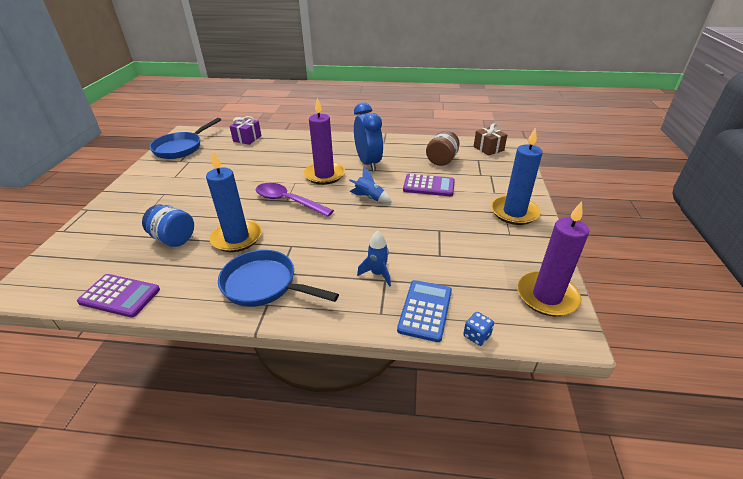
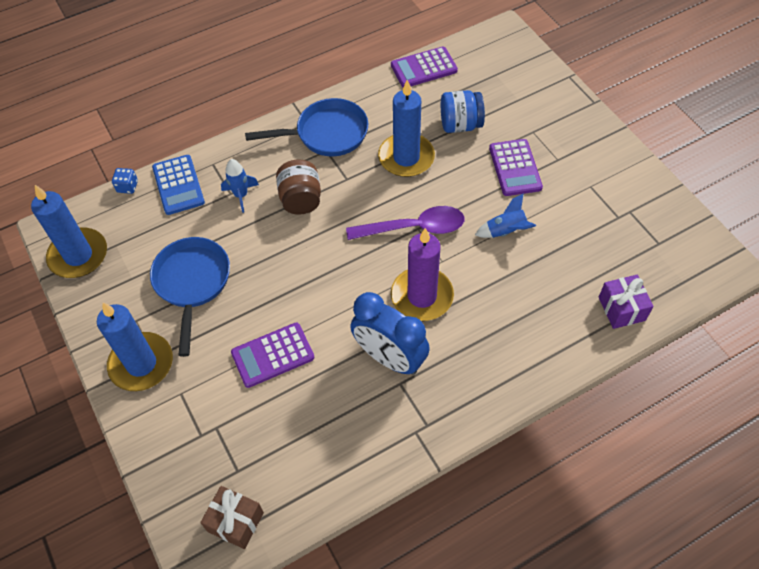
camera: 145 degrees right, 20 degrees up
(181, 148) = (672, 233): blue pan -> blue pan (192, 283)
(190, 201) = (515, 168): none -> purple calculator
(369, 198) = (328, 288): blue rocket -> blue rocket (505, 231)
(442, 160) = (291, 433): brown jar -> brown jar (301, 199)
(547, 296) = (78, 255): purple candle -> blue candle

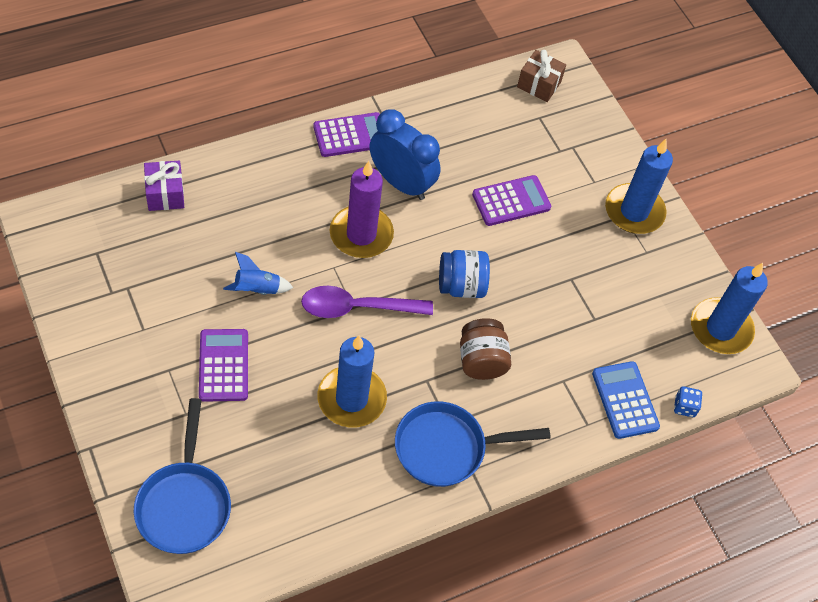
camera: 175 degrees right, 0 degrees up
(192, 283) = (595, 281): blue pan -> blue pan (184, 504)
(241, 195) = (550, 376): blue rocket -> none
(424, 68) = (304, 541): purple calculator -> purple calculator (351, 135)
(460, 125) = (274, 437): blue jar -> blue jar (461, 286)

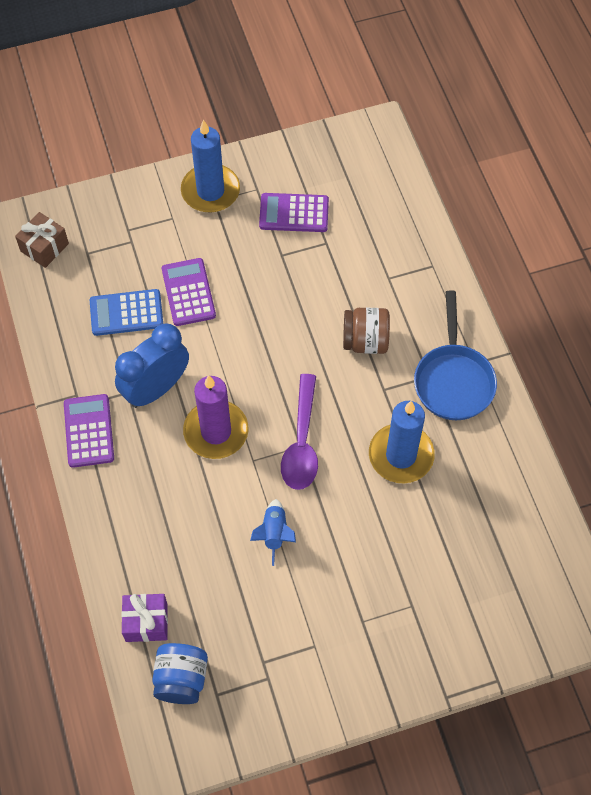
camera: 75 degrees left, 5 degrees up
(184, 504) = (506, 608): blue pan -> none
(224, 365) = (360, 569): purple calculator -> purple calculator (294, 213)
(461, 286) = (283, 348): blue jar -> blue jar (181, 679)
(625, 400) = (410, 233): blue calculator -> blue calculator (126, 313)
(684, 407) = (418, 189): blue dice -> none
(720, 328) = (342, 147): blue candle -> none

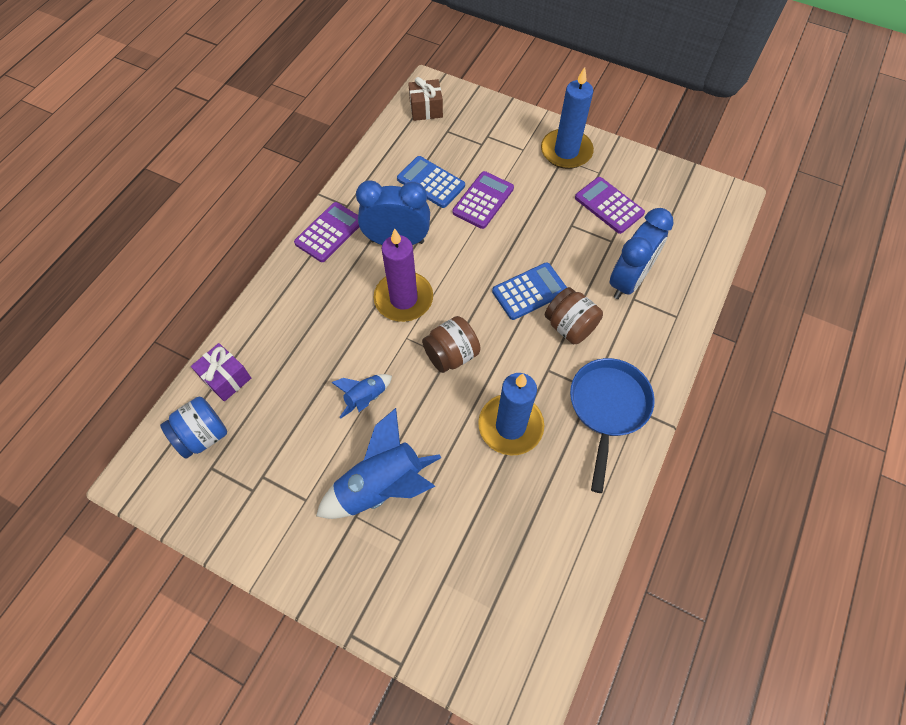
camera: 45 degrees right, 0 degrees up
(302, 442) = (451, 355): purple spoon -> brown jar
(307, 339) = (529, 291): none -> blue calculator
(357, 583) = (381, 486): none -> blue rocket
(371, 266) = (628, 280): none -> blue clock
(453, 380) = (607, 408): blue pan -> blue pan turned 150 degrees clockwise

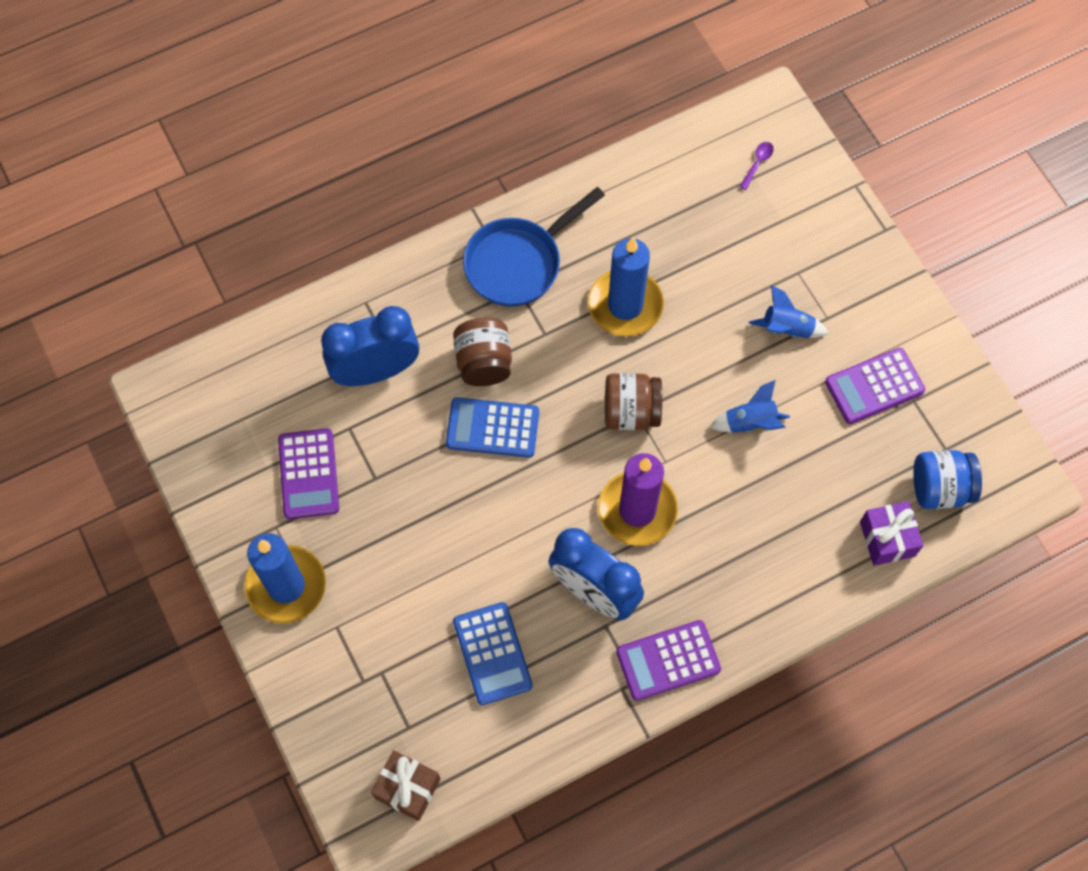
camera: 145 degrees left, 5 degrees up
(381, 486) = (787, 329): blue rocket -> blue rocket, size x0.53
(483, 200) = (449, 582): purple calculator -> purple calculator (874, 386)
(498, 625) = (757, 163): none -> purple spoon

